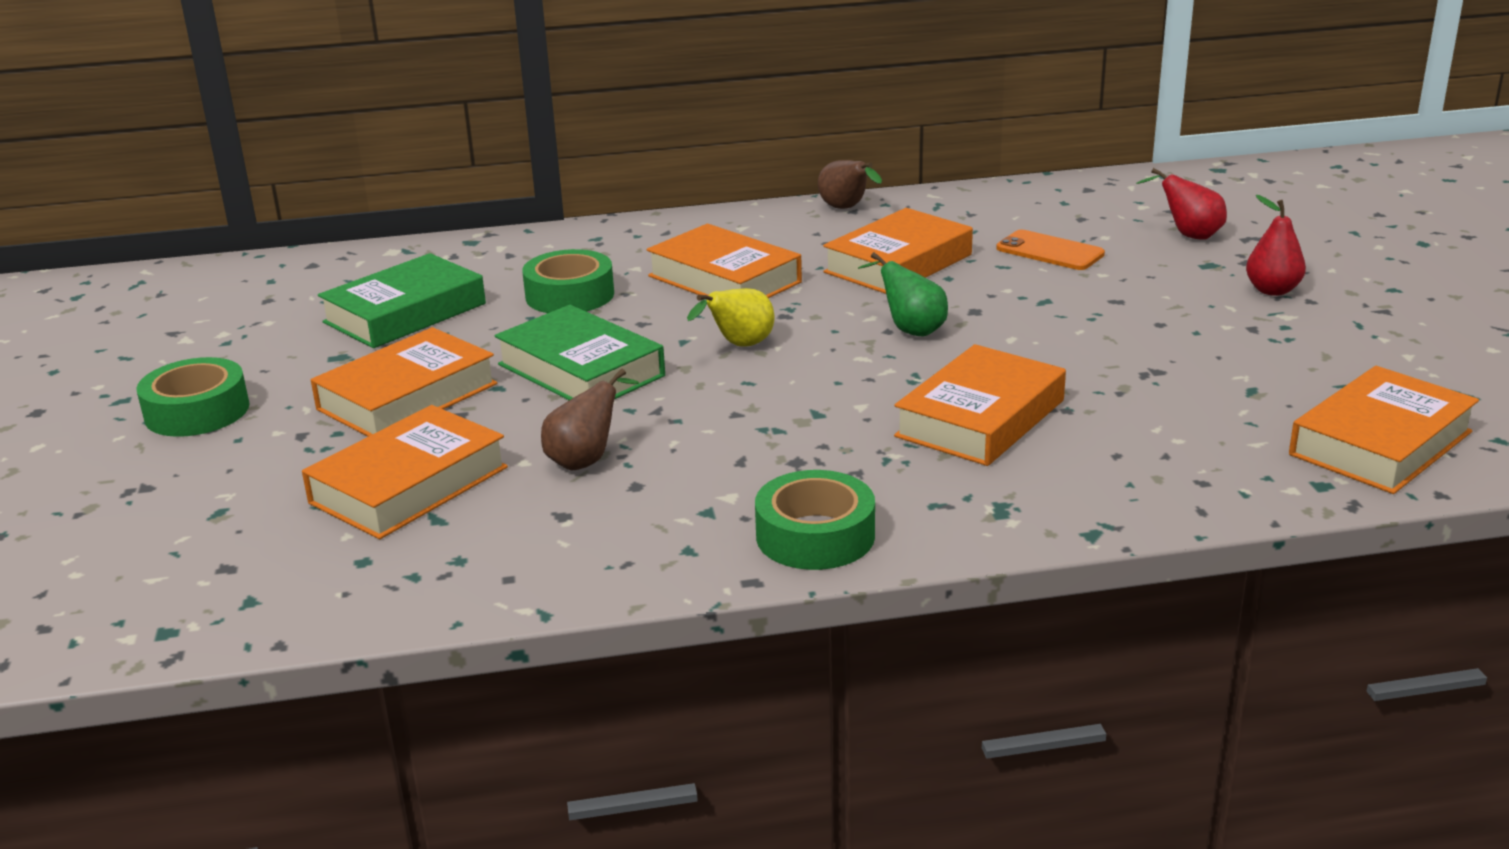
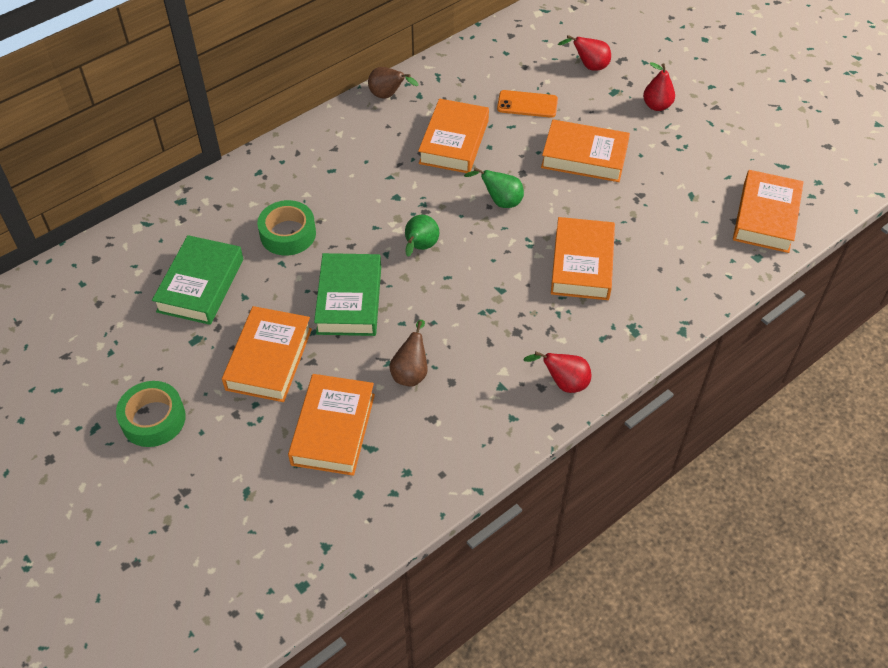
camera: 30 degrees left, 25 degrees up
(581, 370) = (349, 300): green book -> green book turned 75 degrees clockwise
(724, 279) = (367, 188): orange book -> orange book (584, 157)
(739, 346) = (420, 247): yellow pear -> green pear
(815, 536) = (563, 383): green tape -> red pear

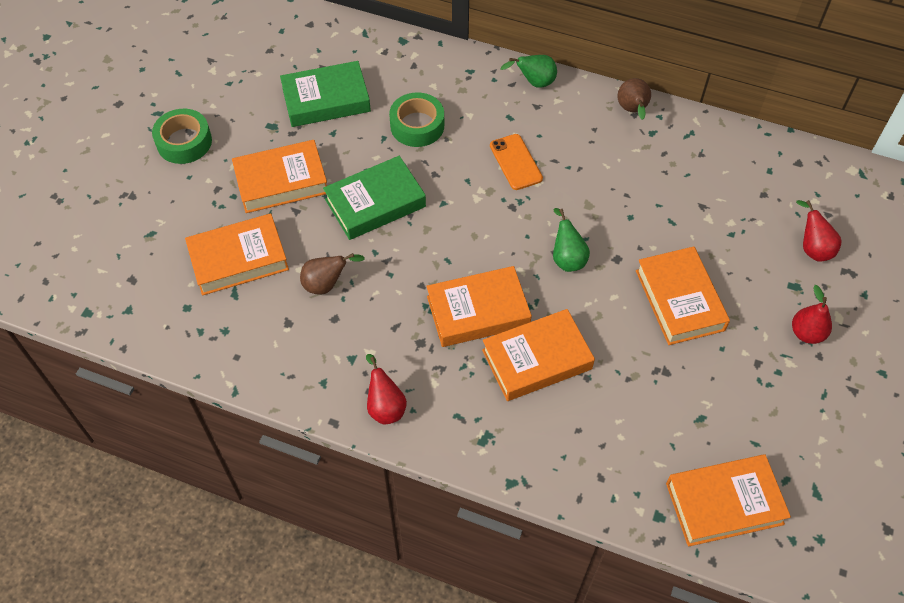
camera: 60 degrees right, 5 degrees up
(420, 247) = (467, 224): green pear -> green pear (534, 83)
(454, 142) = (614, 187): orange book -> orange book (478, 311)
(527, 104) = (712, 221): orange phone -> orange phone (515, 162)

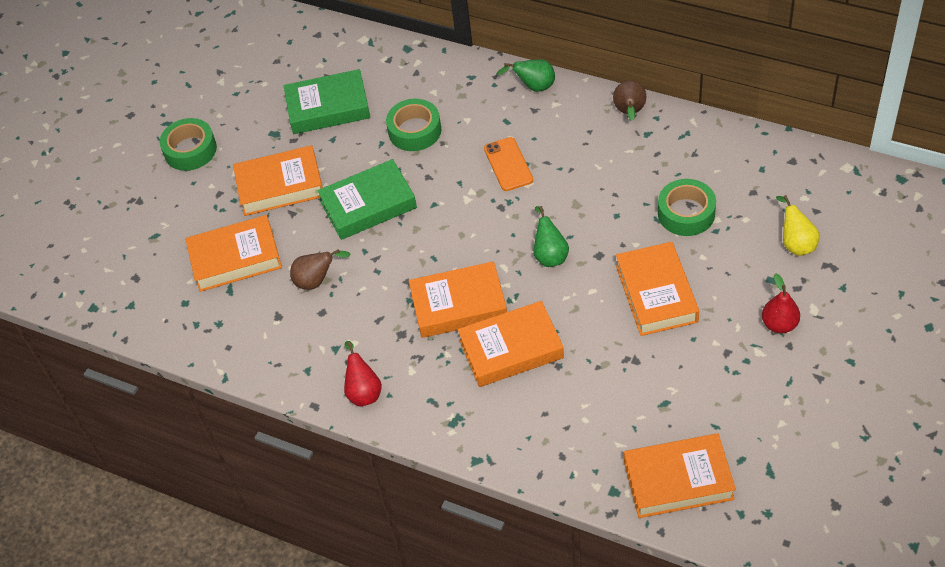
camera: 10 degrees right, 5 degrees down
(700, 215) = (686, 213): none -> green tape
(812, 248) = (796, 243): red pear -> yellow pear

